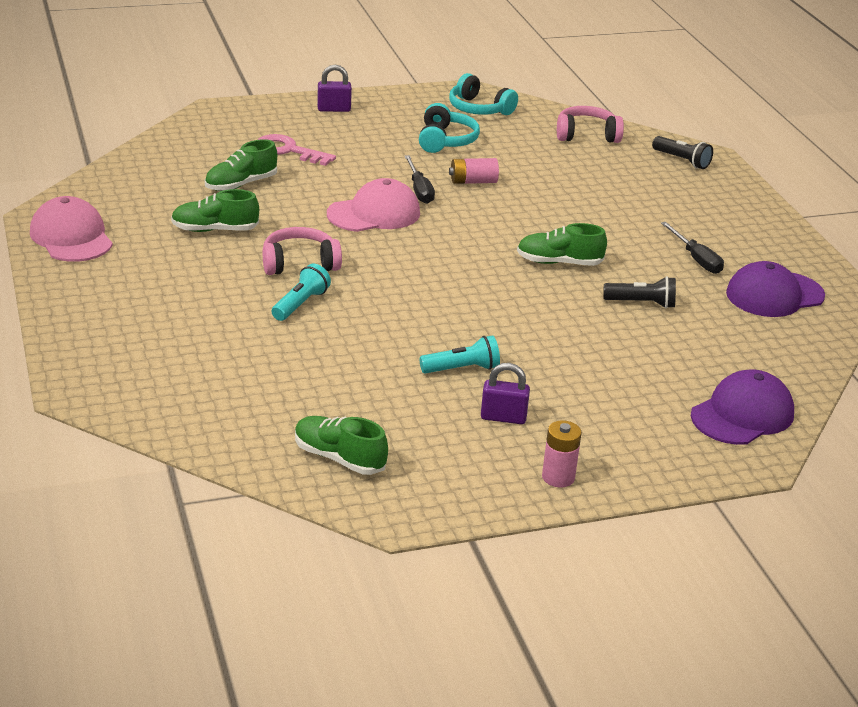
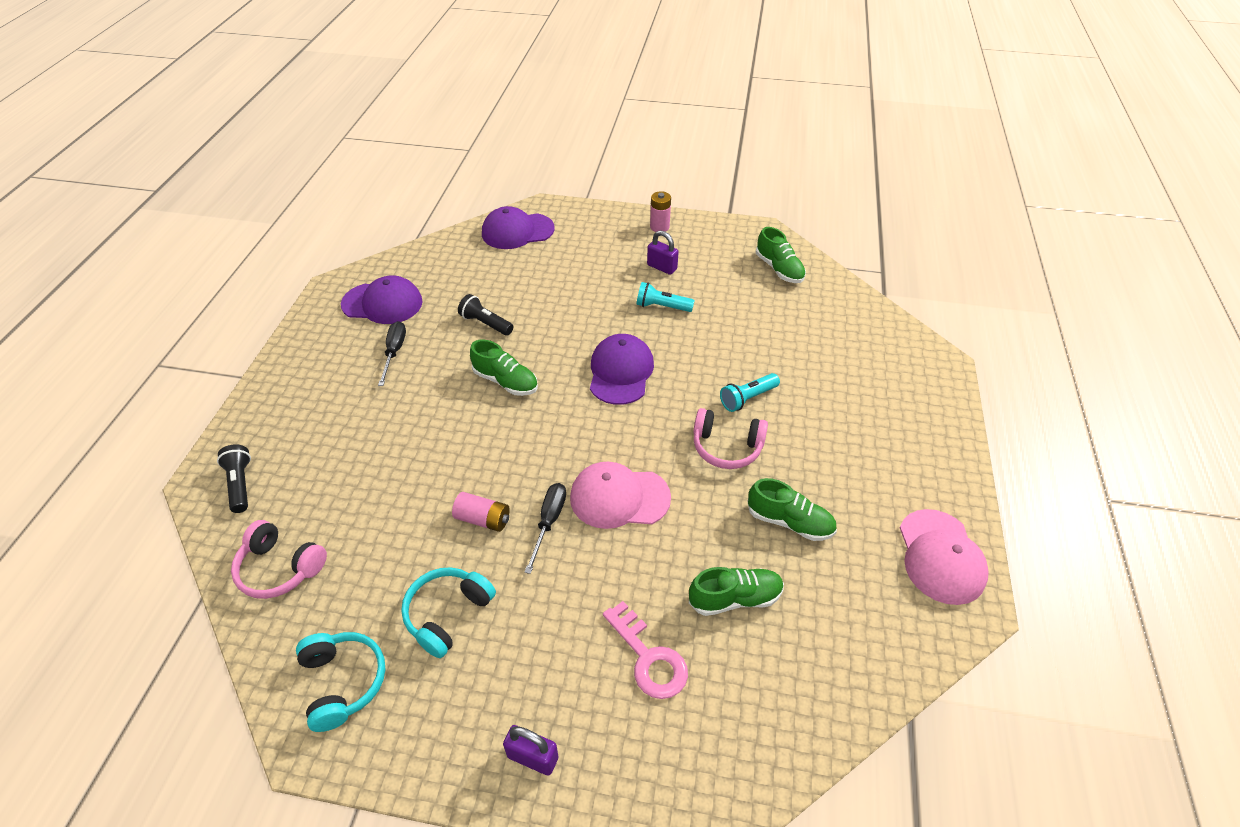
camera: 150 degrees left, 15 degrees up
(452, 295) = (620, 372): none -> purple cap

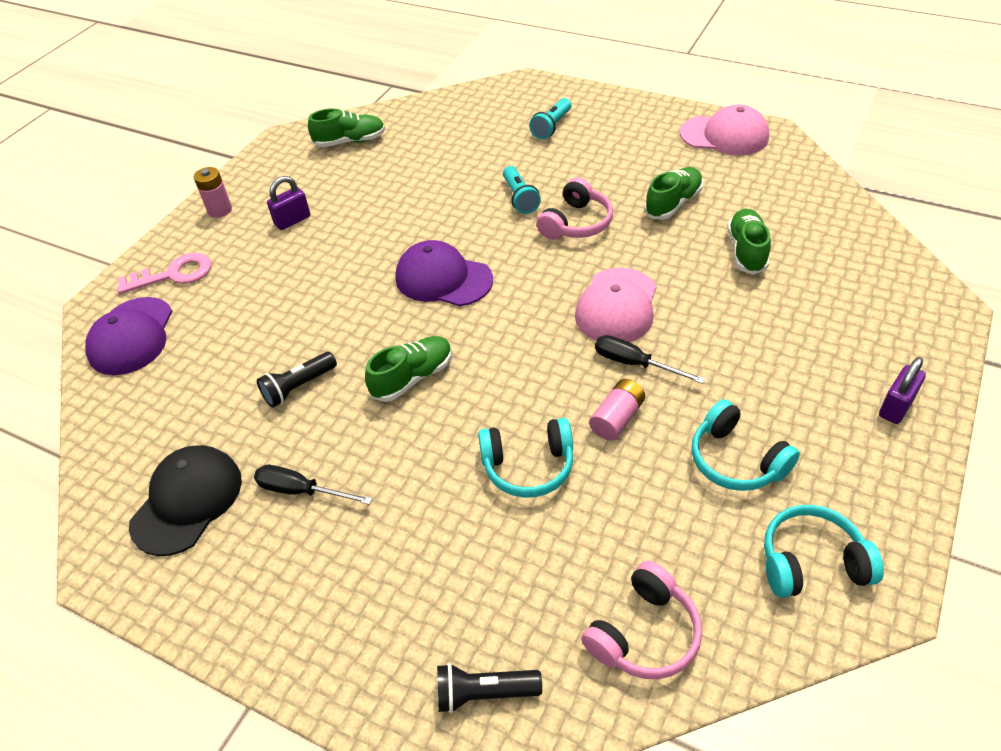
camera: 70 degrees left, 0 degrees up
(382, 303) = (187, 501): purple cap -> black cap
(427, 470) = (528, 466): none -> turquoise headphones
(649, 658) = (801, 314): pink key -> pink key (174, 274)
(662, 306) = (358, 231): turquoise flashlight -> turquoise flashlight (551, 126)

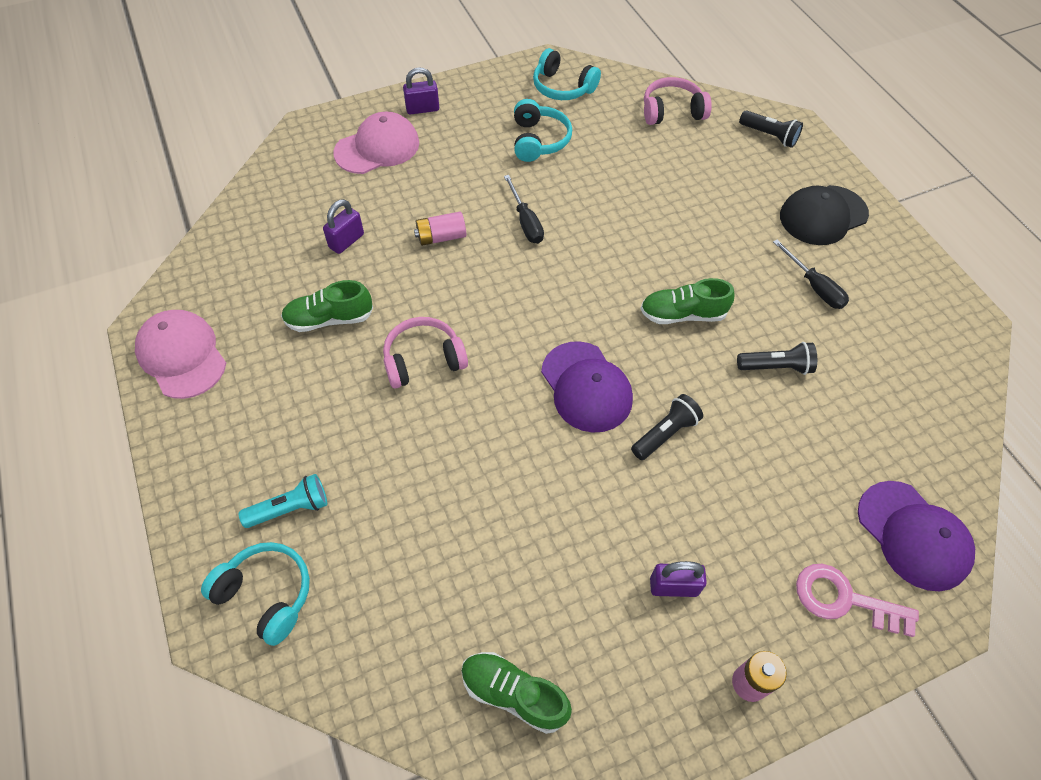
camera: 145 degrees left, 10 degrees up
(131, 336) = (913, 535): purple cap -> purple cap turned 105 degrees clockwise
(187, 501) = (901, 330): black cap -> black cap (823, 215)
(358, 287) = (665, 433): none -> black flashlight
(520, 198) = (434, 428): turquoise flashlight -> none
(528, 466) = (656, 209): turquoise headphones -> turquoise headphones (266, 594)
(617, 306) = (486, 266): pink cap -> pink cap (377, 148)
(617, 418) = (576, 200): pink battery -> pink battery (441, 237)
(746, 251) = (346, 241): green shoe -> purple padlock

